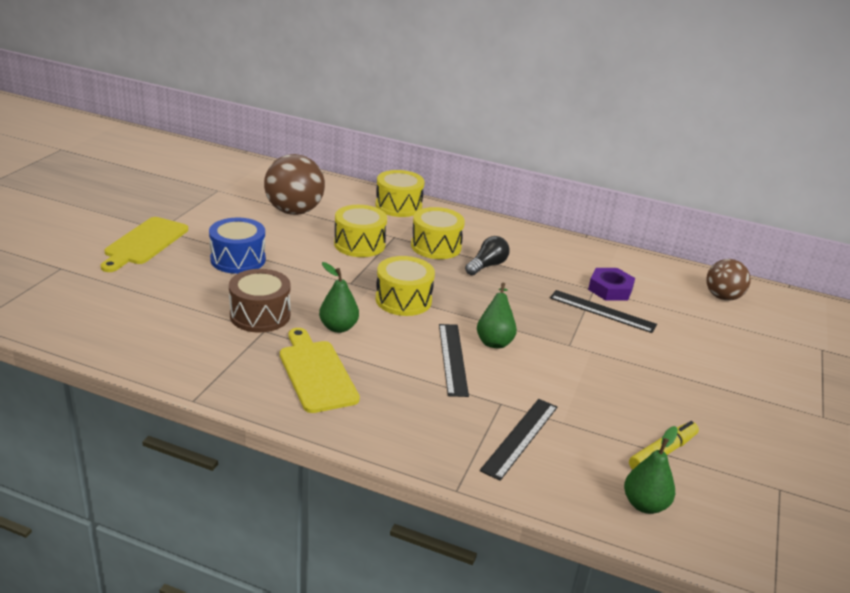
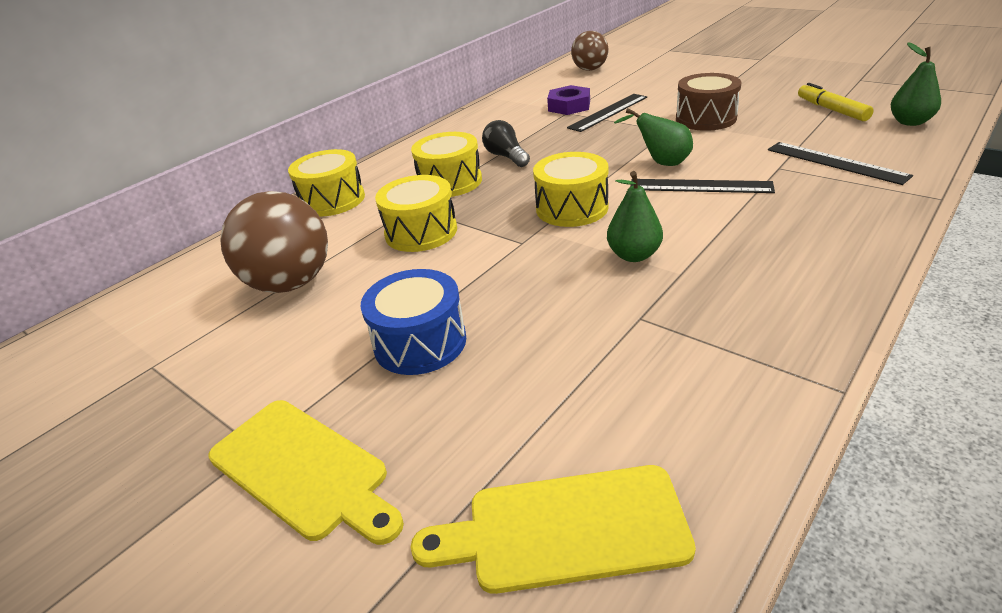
camera: 65 degrees left, 5 degrees up
(260, 315) = (597, 321): brown drum -> brown drum (705, 119)
(316, 373) = (745, 275): yellow cutting board -> yellow cutting board (565, 529)

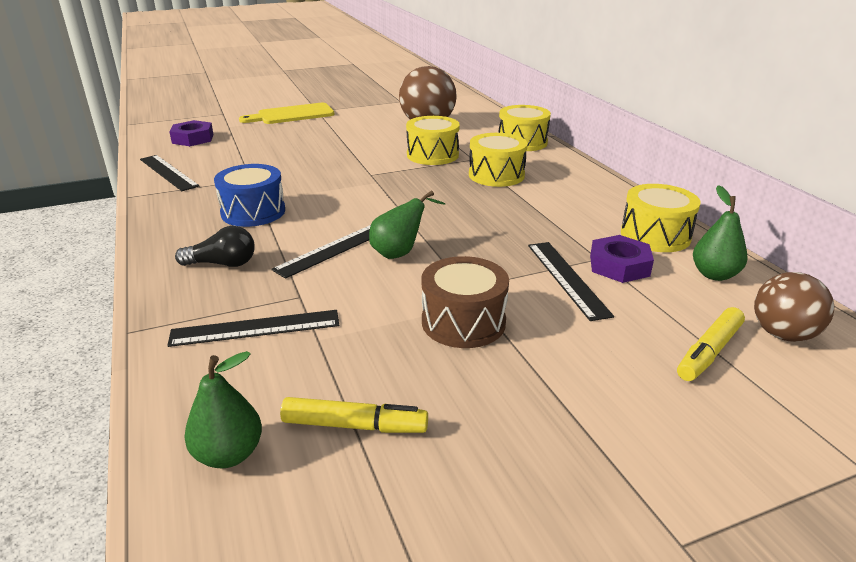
camera: 115 degrees right, 5 degrees down
(420, 342) = (326, 138): blue drum -> blue drum (253, 212)
(506, 156) = (516, 202): black light bulb -> black light bulb (223, 264)
(565, 529) = (193, 139): yellow cutting board -> purple nut
(572, 208) = (386, 198): yellow drum -> yellow drum (655, 235)
(630, 76) = (709, 351): none -> yellow marker
(633, 255) = (299, 195): green pear -> green pear (714, 274)
(729, 419) = (168, 172): none -> black ruler

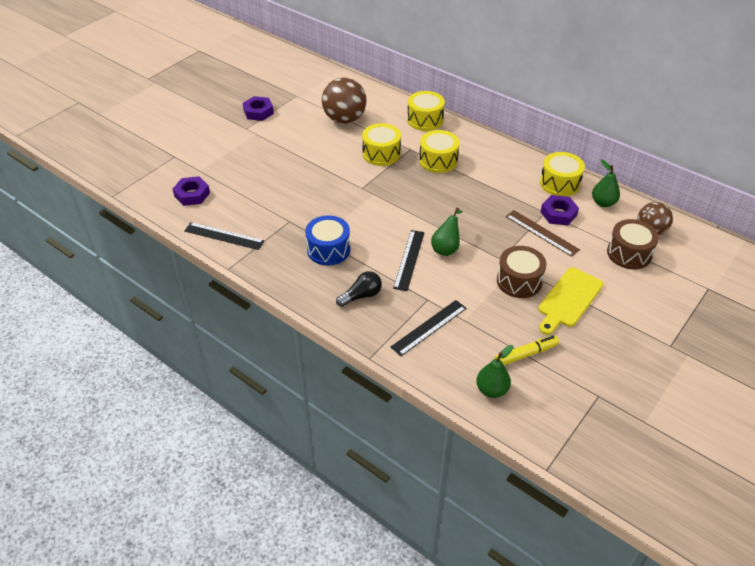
camera: 30 degrees left, 15 degrees up
(292, 115) = (233, 140): yellow cutting board -> yellow cutting board (569, 299)
(346, 104) = (258, 112): none -> purple nut
(567, 278) = (541, 233): black ruler -> brown ruler
(709, 351) = (629, 253): yellow marker -> brown drum

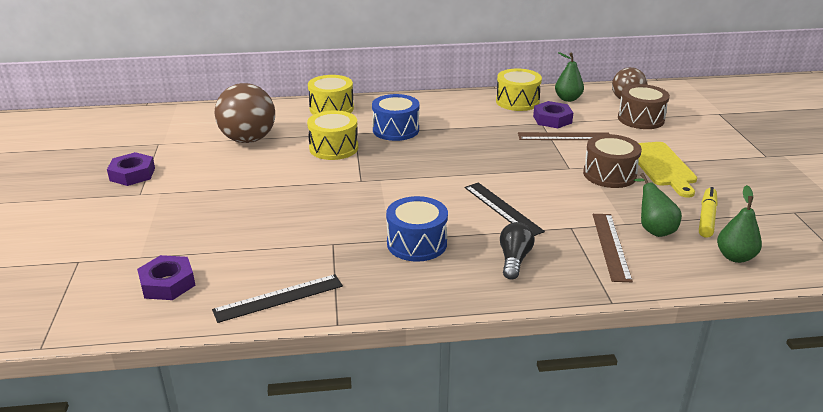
camera: 45 degrees left, 15 degrees down
(429, 327) = (611, 246): black ruler -> brown ruler
(438, 161) = (395, 130): yellow drum -> blue drum
(446, 248) = (516, 184): green pear -> green pear (653, 229)

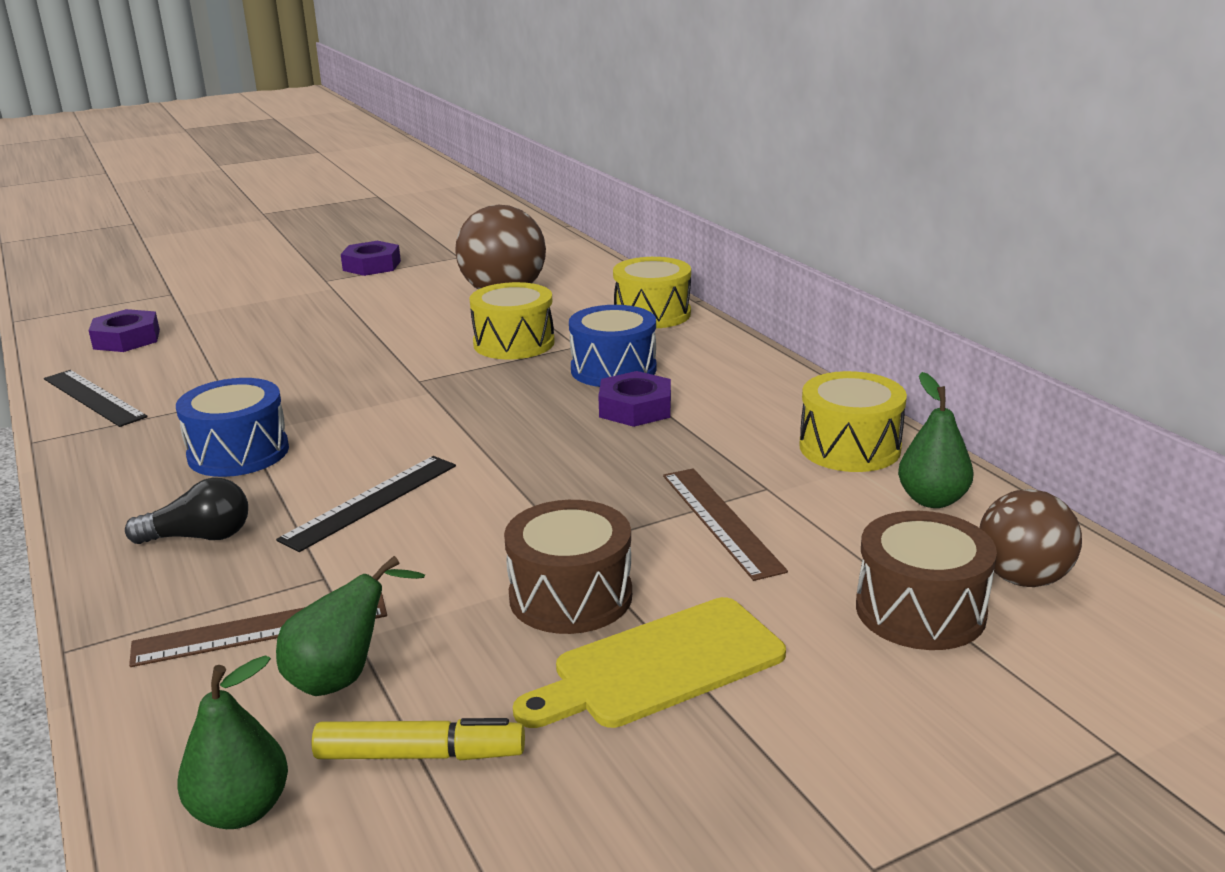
camera: 70 degrees right, 5 degrees down
(552, 119) = (796, 497): purple nut -> purple nut (635, 408)

